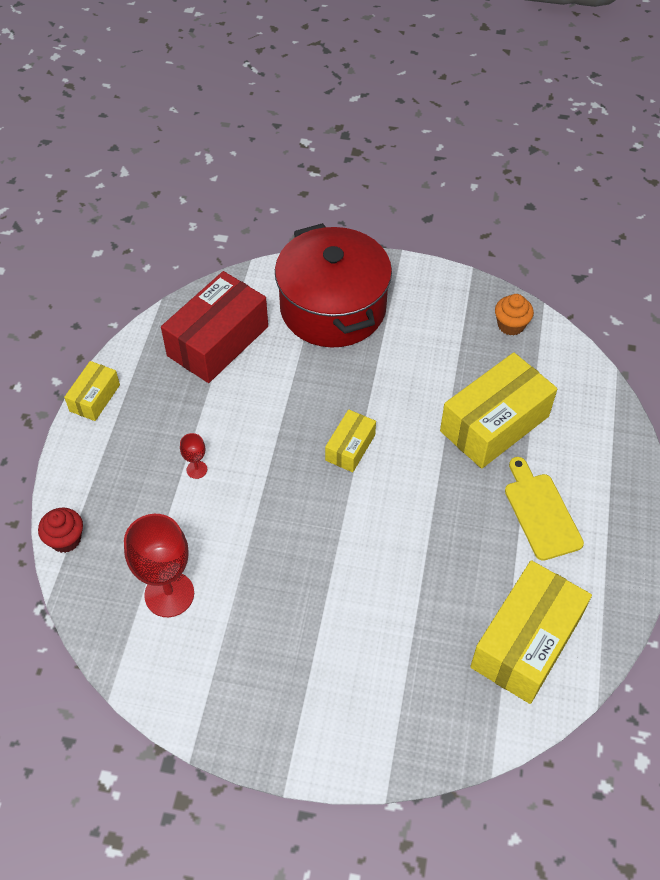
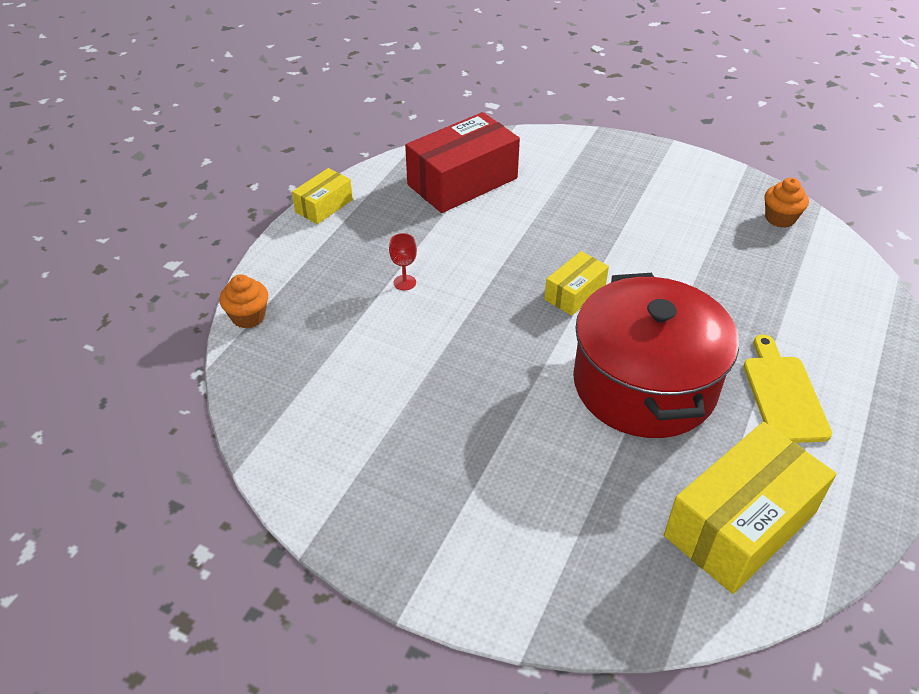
camera: 15 degrees right, 10 degrees down
(65, 539) = (248, 317): red cupcake -> orange cupcake
(169, 594) = (336, 387): red goblet -> none
(333, 308) = (589, 174): red pot -> red pot (644, 384)
(494, 424) = (744, 301): yellow box -> none

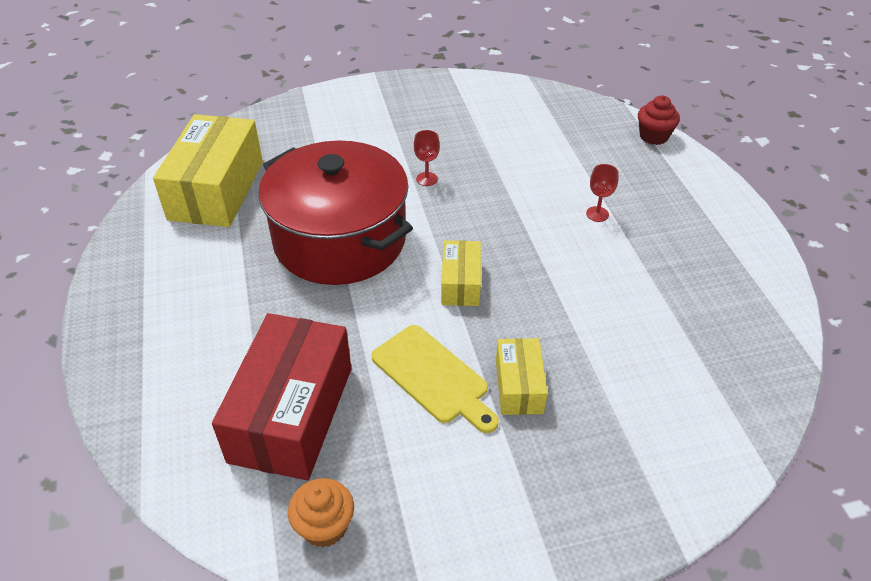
camera: 140 degrees right, 0 degrees up
(248, 317) = (653, 136): orange cupcake -> red cupcake
(324, 206) = (758, 238): yellow box -> yellow box (519, 386)
(462, 181) = (700, 342): red box -> red box (291, 414)
(505, 400) = (427, 179): none -> red goblet
(783, 394) = (223, 291): yellow cutting board -> yellow cutting board (433, 377)

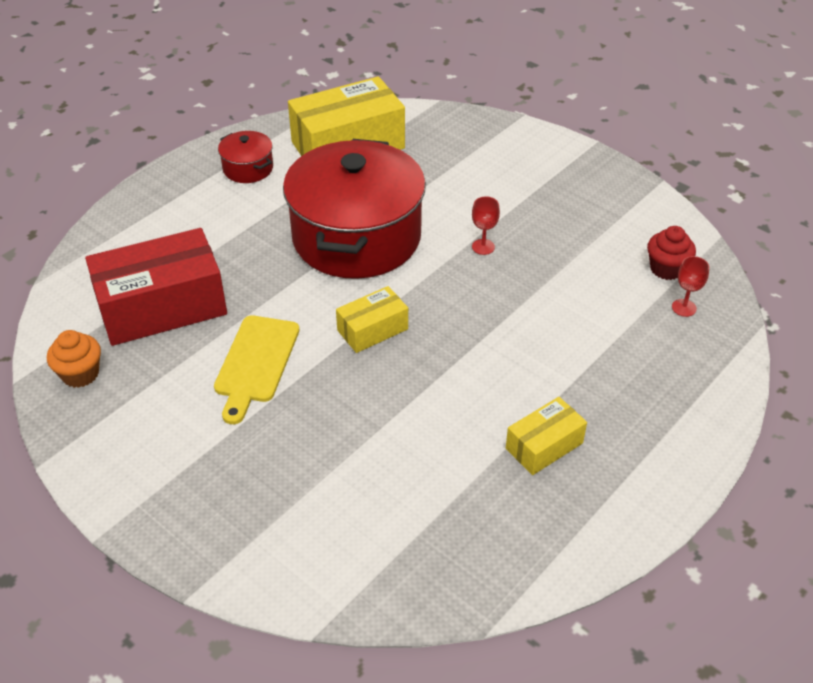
camera: 55 degrees right, 0 degrees up
(166, 265) = (248, 168): none -> red pot
(519, 386) = (287, 418): yellow box -> yellow box (544, 446)
(597, 214) = (553, 378): red goblet -> red goblet (684, 308)
(653, 136) = (729, 370): red cupcake -> red cupcake (666, 269)

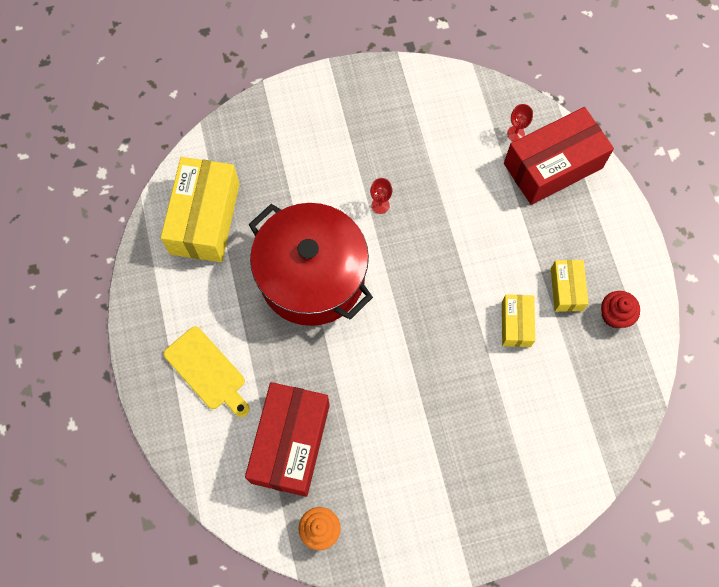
camera: 55 degrees left, 25 degrees up
(248, 168) = (178, 303): red pot -> none
(256, 363) = (388, 411): yellow cutting board -> yellow cutting board (207, 371)
(372, 330) = (408, 322): yellow box -> yellow box (516, 324)
(666, 269) = (477, 116): red cupcake -> red cupcake (614, 315)
(683, 357) = (553, 166): none -> red box

